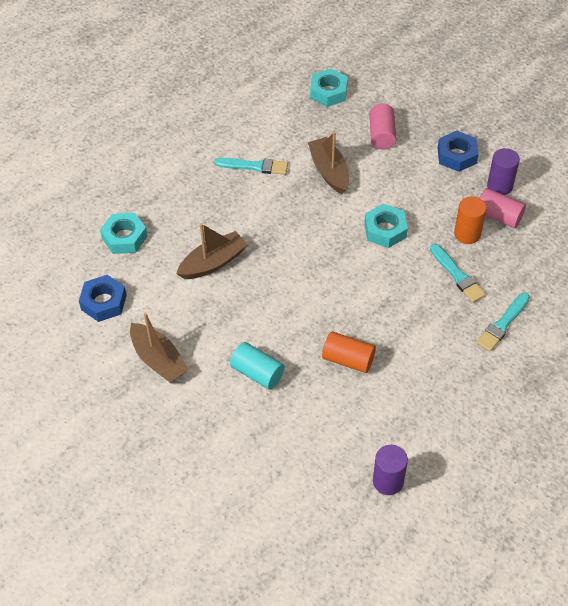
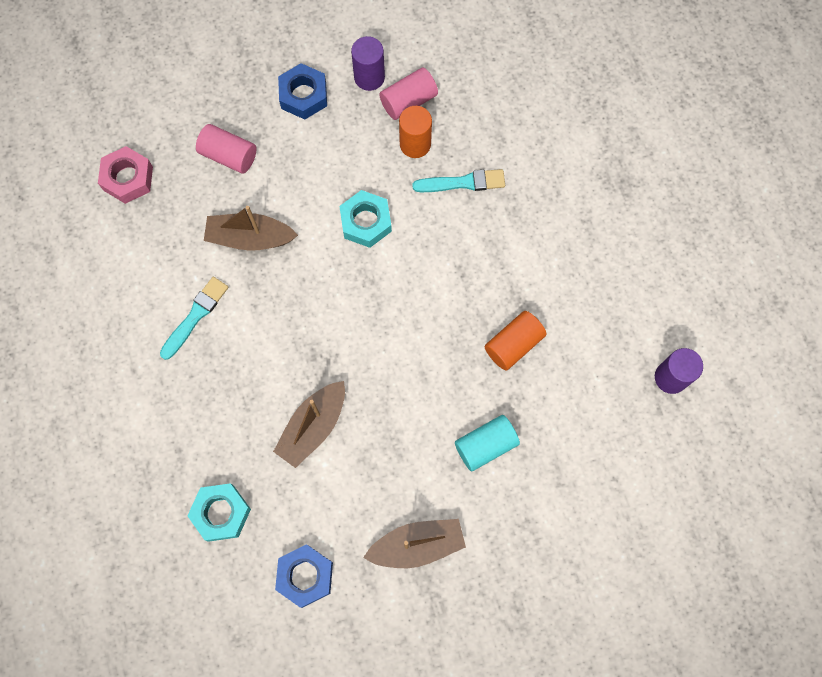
camera: 65 degrees left, 20 degrees up
(213, 263) = (313, 426): brown boat -> brown boat turned 135 degrees counterclockwise
(328, 92) = (128, 178): turquoise nut -> pink nut
(503, 324) = (543, 173): turquoise brush -> none

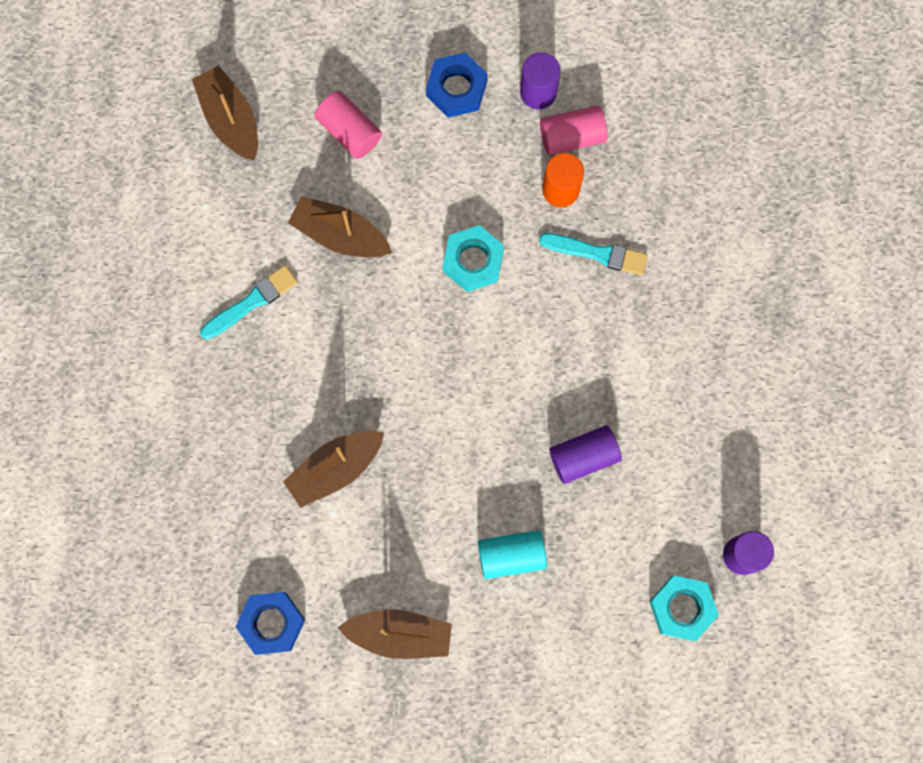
camera: 20 degrees right, 5 degrees up
(128, 178) = (230, 119): pink nut -> brown boat
(221, 513) = (207, 525): turquoise nut -> turquoise nut (682, 608)
(513, 344) = (583, 457): orange cylinder -> purple cylinder

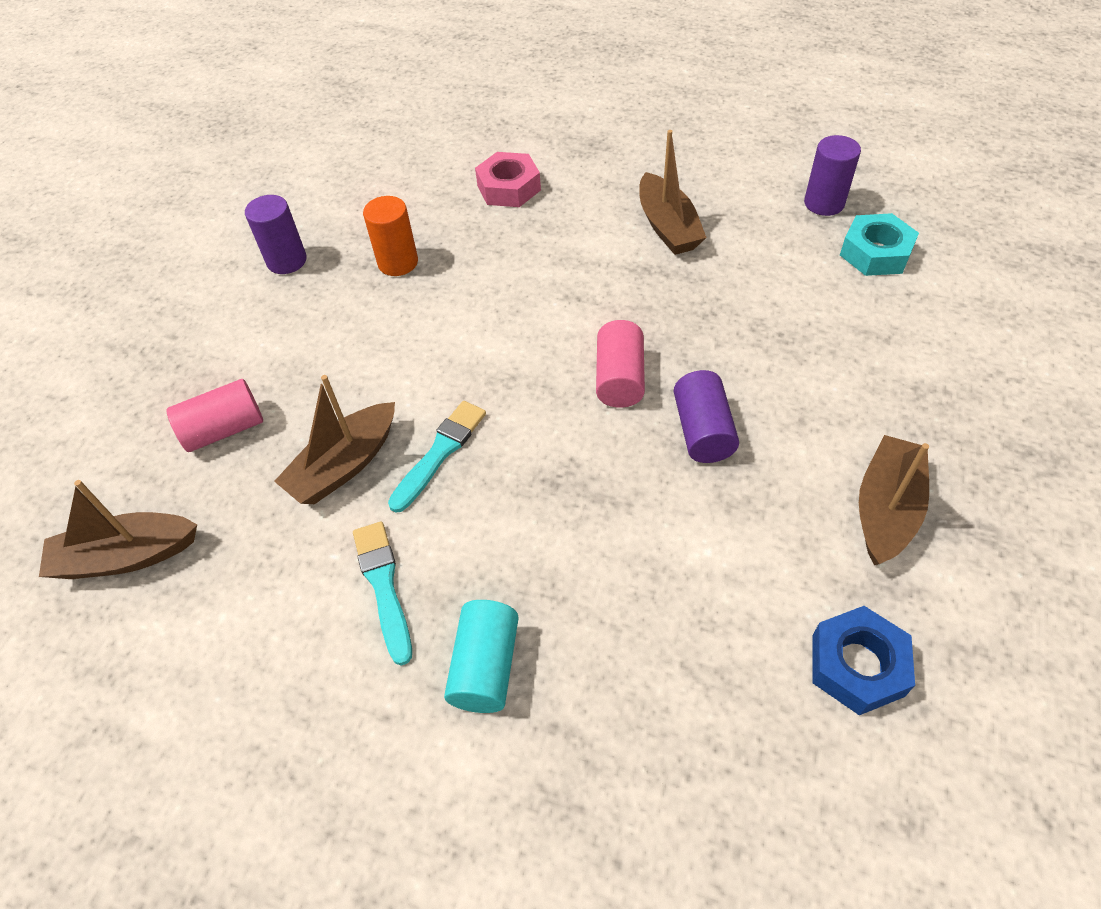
camera: 70 degrees left, 25 degrees down
(335, 468) = (647, 535): brown boat -> brown boat (667, 226)
(456, 88) = (240, 323): blue nut -> none
(473, 261) = (439, 346): turquoise nut -> none
(511, 556) = (797, 378): turquoise cylinder -> turquoise cylinder (485, 666)
(572, 136) = (347, 244): pink cylinder -> pink cylinder (619, 378)
(583, 457) = (694, 297): purple cylinder -> purple cylinder (702, 431)
(597, 253) = (478, 248): turquoise brush -> turquoise brush (440, 453)
(688, 254) = (509, 187): none -> pink nut

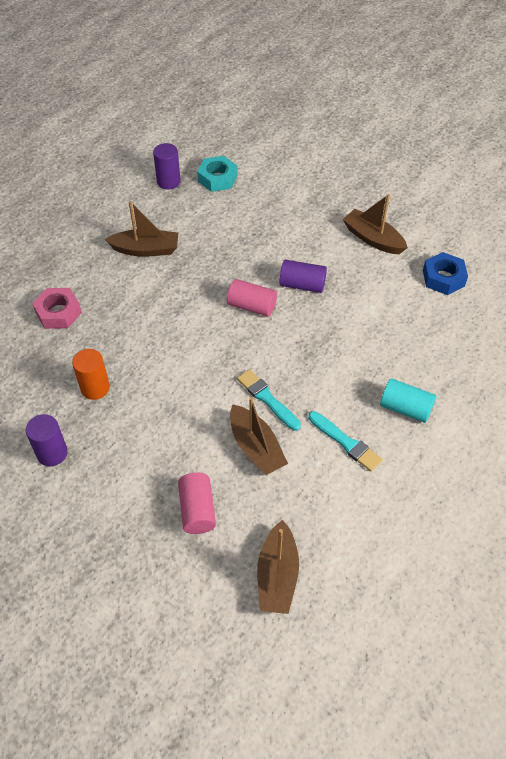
camera: 75 degrees left, 0 degrees up
(383, 586) = (346, 442): turquoise brush -> turquoise brush turned 135 degrees counterclockwise

